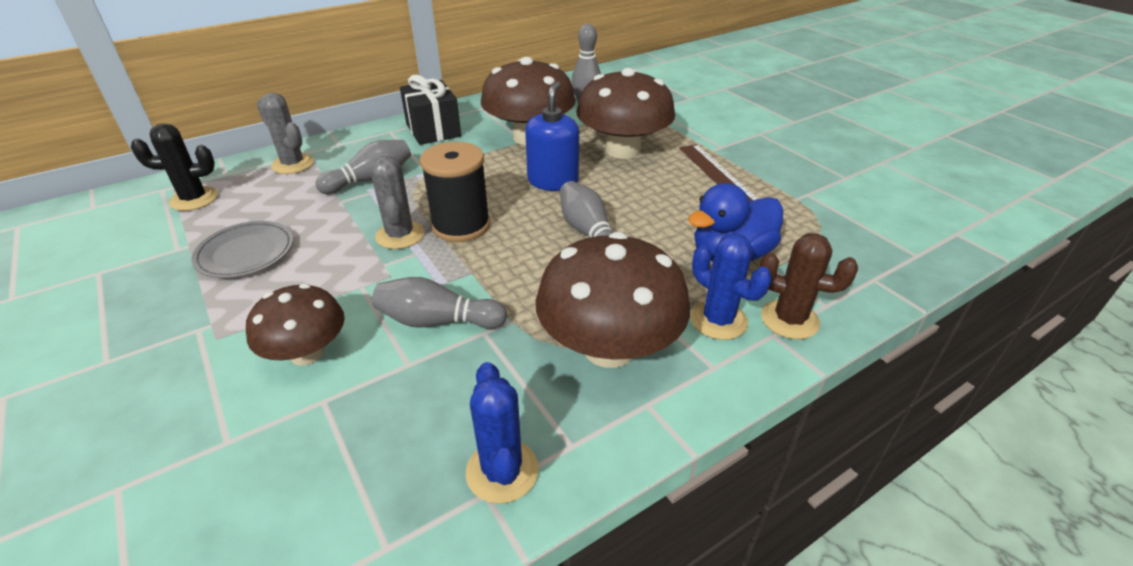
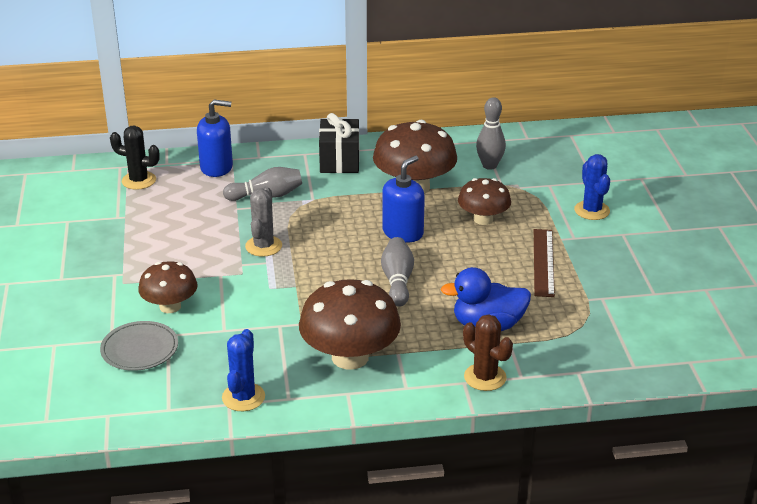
camera: 25 degrees right, 5 degrees down
(246, 253) = (158, 232): grey plate -> grey plate (139, 349)
(293, 164) = (216, 167): grey cactus -> blue soap dispenser
(437, 321) = (255, 310): grey bowling pin -> none
(461, 225) = (310, 250): black spool -> none
(623, 150) = (483, 219): brown mushroom -> brown mushroom, size x0.61
(718, 320) = (435, 363): blue cactus -> blue cactus (592, 210)

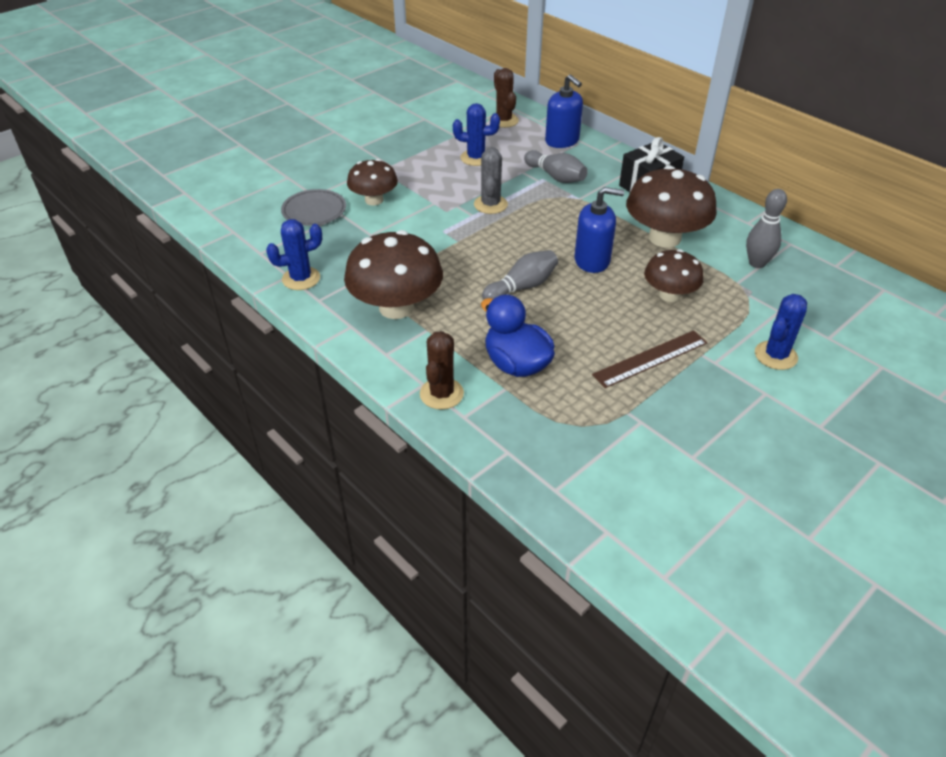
camera: 55 degrees right, 10 degrees up
(139, 180) = (503, 120): black cactus -> brown cactus
(179, 222) = (476, 158): none -> blue cactus
(263, 246) = (490, 204): grey cactus -> grey cactus turned 60 degrees counterclockwise

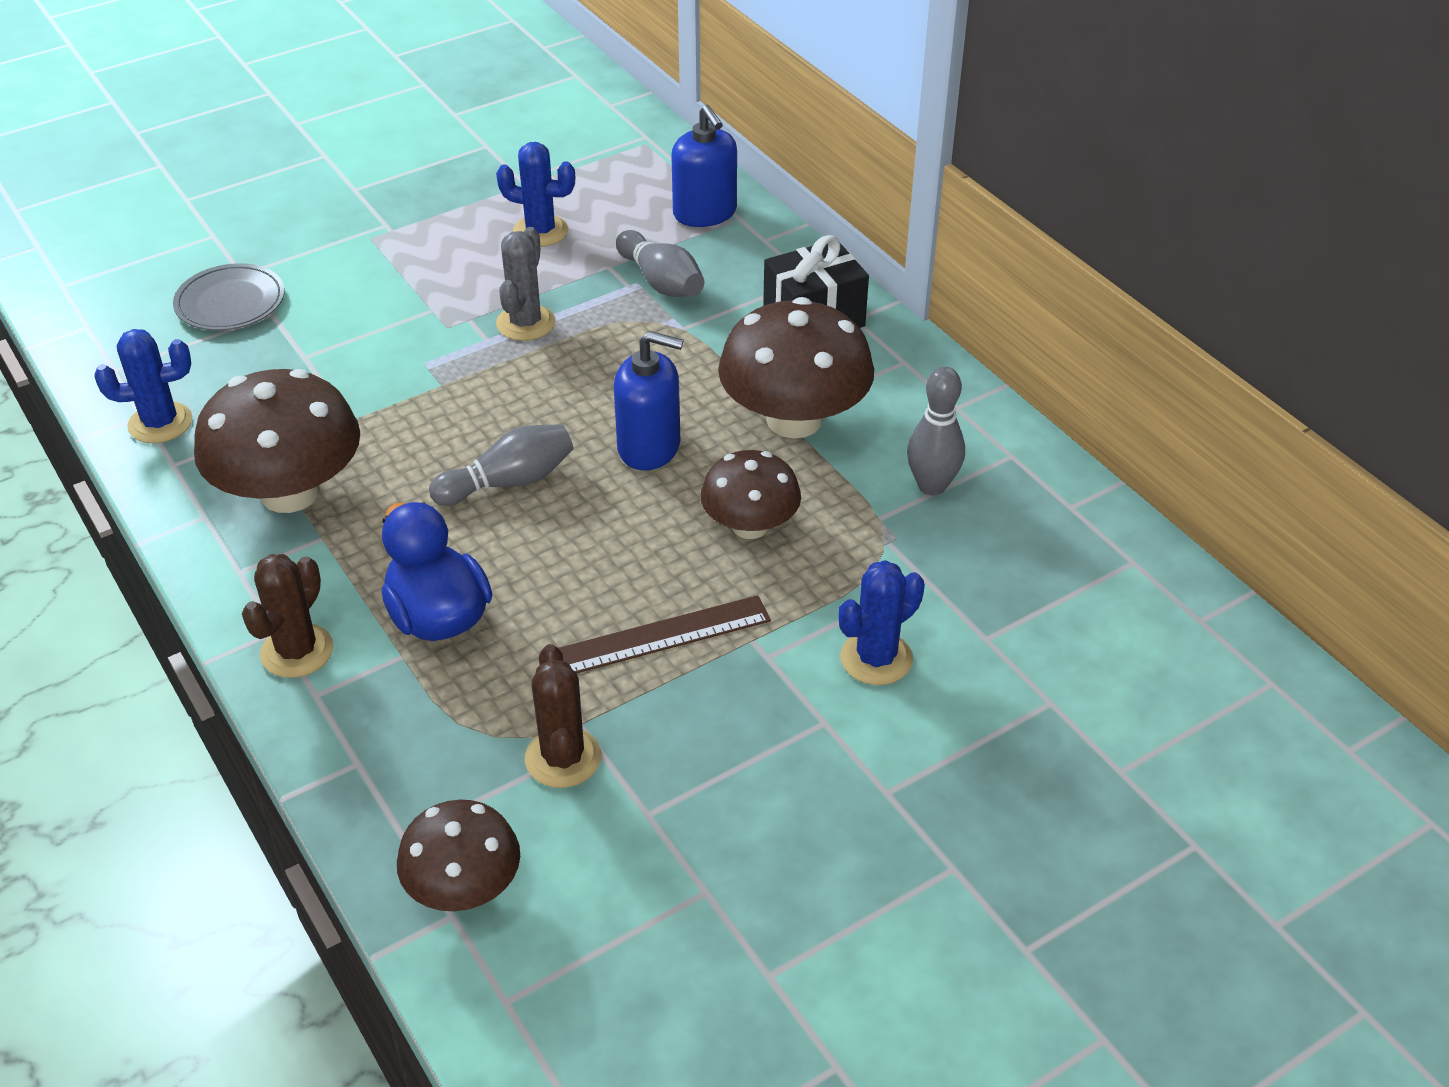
camera: 10 degrees right, 0 degrees up
(374, 200) = (335, 293): brown mushroom -> brown mushroom (464, 887)
(503, 120) = (621, 163): brown cactus -> brown cactus (563, 758)

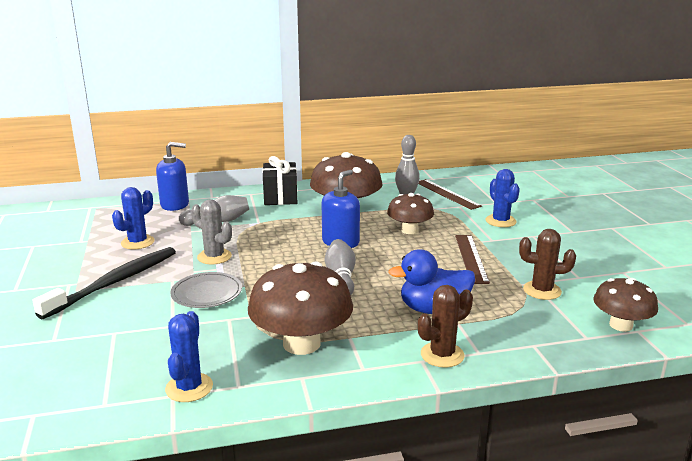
camera: 70 degrees left, 20 degrees down
(230, 302) = (82, 347): grey plate -> grey plate (206, 293)
(297, 651) = (442, 355): brown cactus -> brown cactus turned 75 degrees counterclockwise
(405, 261) = (115, 282): none -> black toothbrush
(986, 547) = (447, 194): none -> brown ruler

